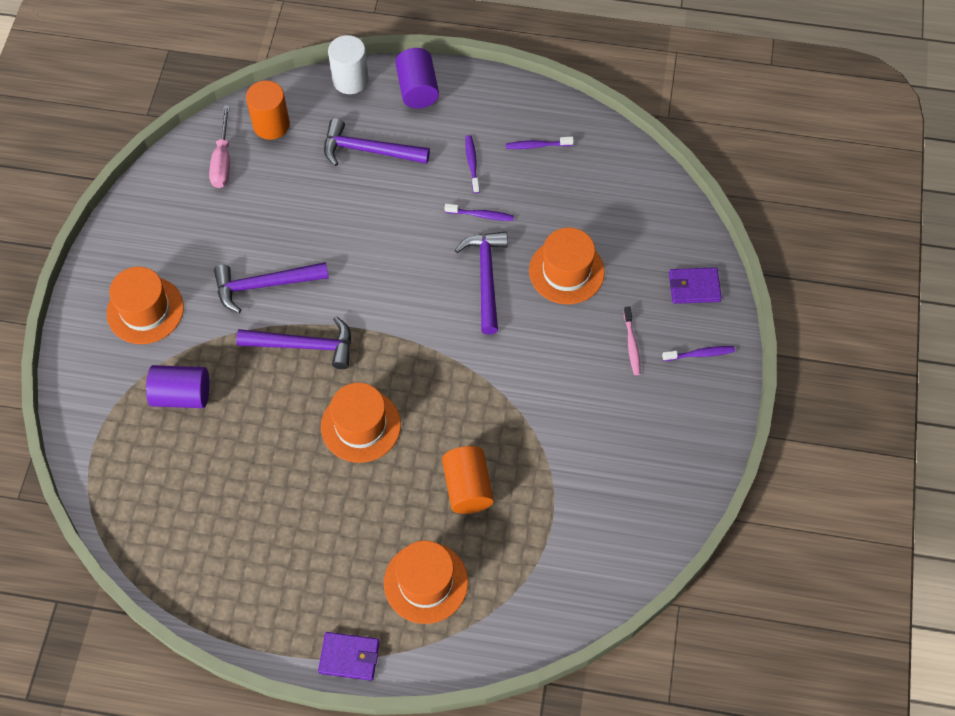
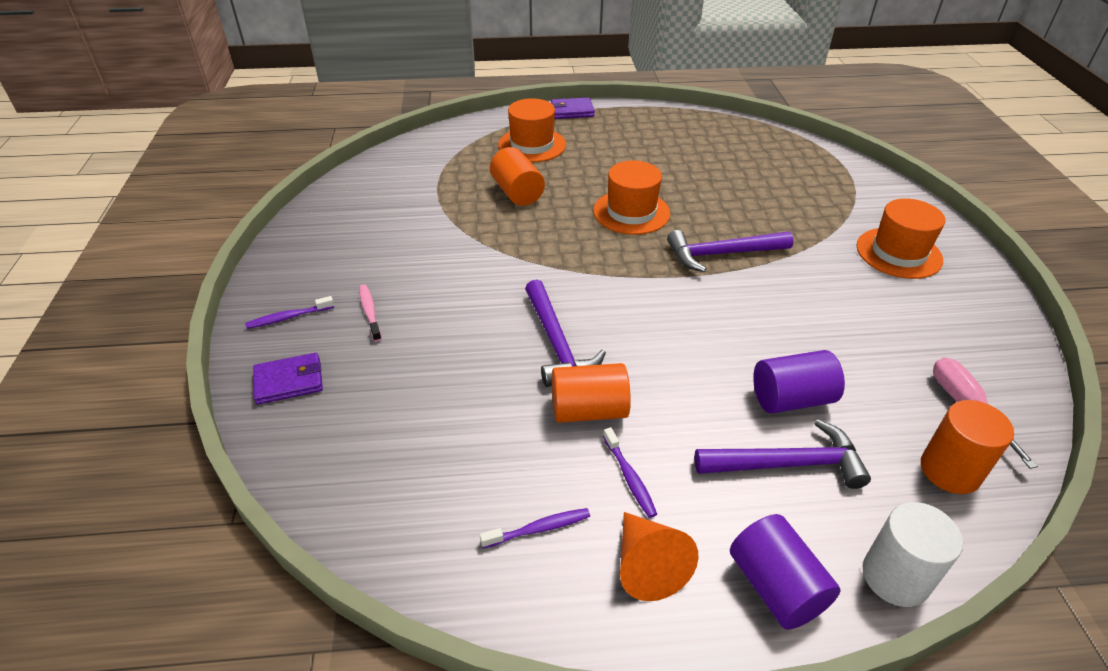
camera: 165 degrees right, 20 degrees down
(182, 395) = (805, 205): purple cylinder -> purple cylinder (791, 399)
(264, 285) = (800, 292): purple hammer -> none
(481, 215) = (589, 410): purple toothbrush -> orange cylinder
(482, 113) = (647, 565): none -> orange cone
(566, 271) = (458, 368): orange hat -> none

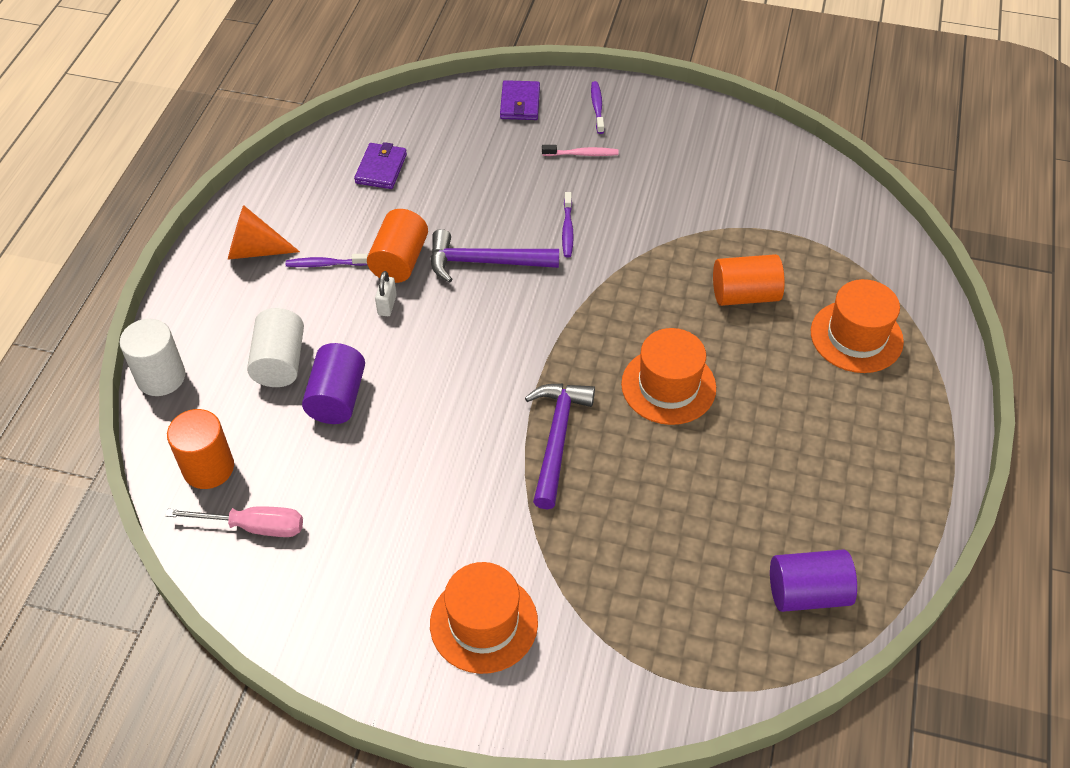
camera: 110 degrees right, 10 degrees up
(539, 529) = (314, 206): purple toothbrush -> purple toothbrush (567, 230)
(572, 111) = (948, 407): purple wallet -> purple wallet (381, 169)
(655, 400) = (387, 305): none -> white padlock
(775, 587) = (199, 309): purple cylinder -> purple cylinder (807, 593)
(787, 463) = (280, 362): purple hammer -> white cylinder

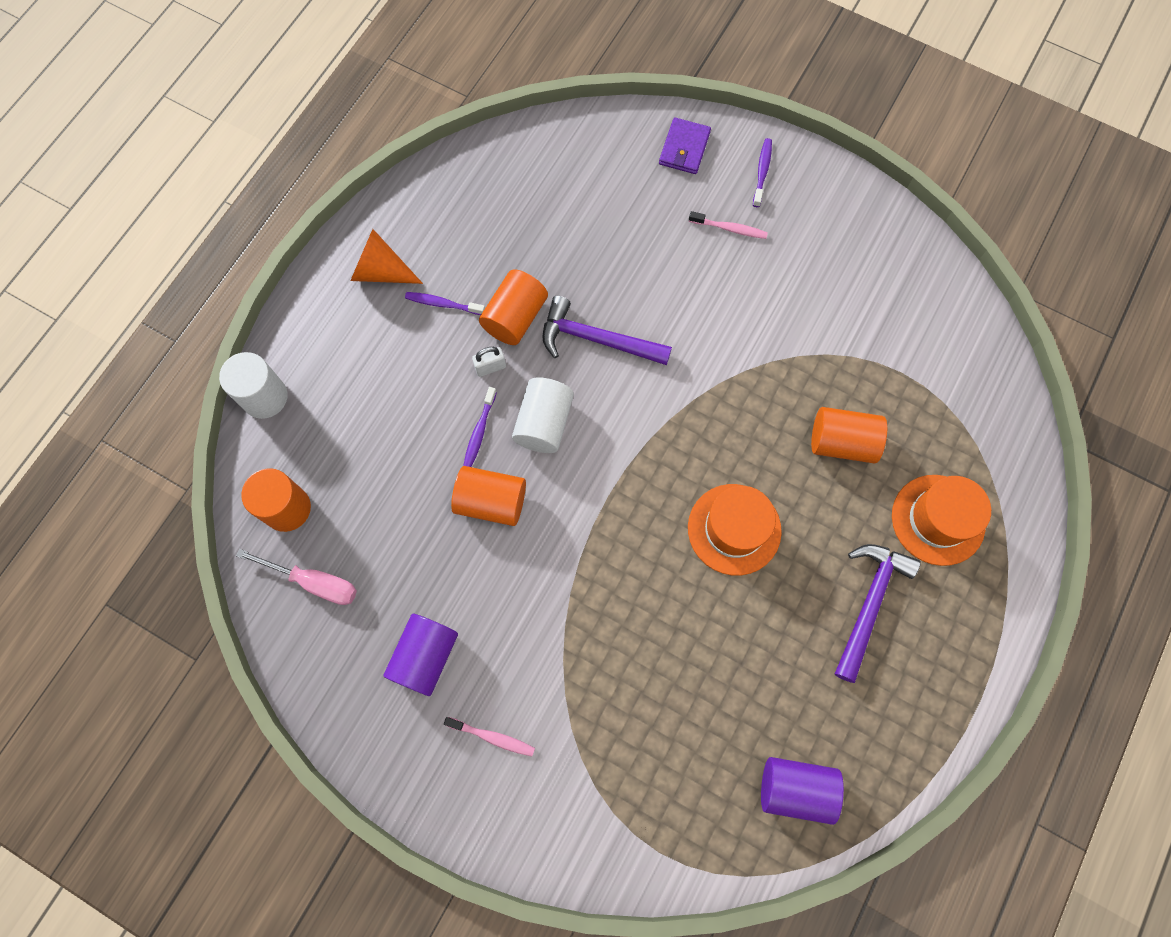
camera: 15 degrees right, 20 degrees up
(280, 362) = (376, 408): white cylinder -> white cylinder (544, 423)
(337, 398) = (419, 462): purple cylinder -> purple cylinder (425, 656)
(381, 169) = (524, 200): purple wallet -> none
(387, 305) = (490, 367): white padlock -> white padlock turned 45 degrees clockwise
(421, 415) = (491, 501): none -> orange cylinder
(483, 623) = (492, 737): orange hat -> pink toothbrush
(556, 439) = (611, 560): purple hammer -> purple hammer (869, 604)
(567, 230) = (688, 320): purple toothbrush -> purple toothbrush (479, 432)

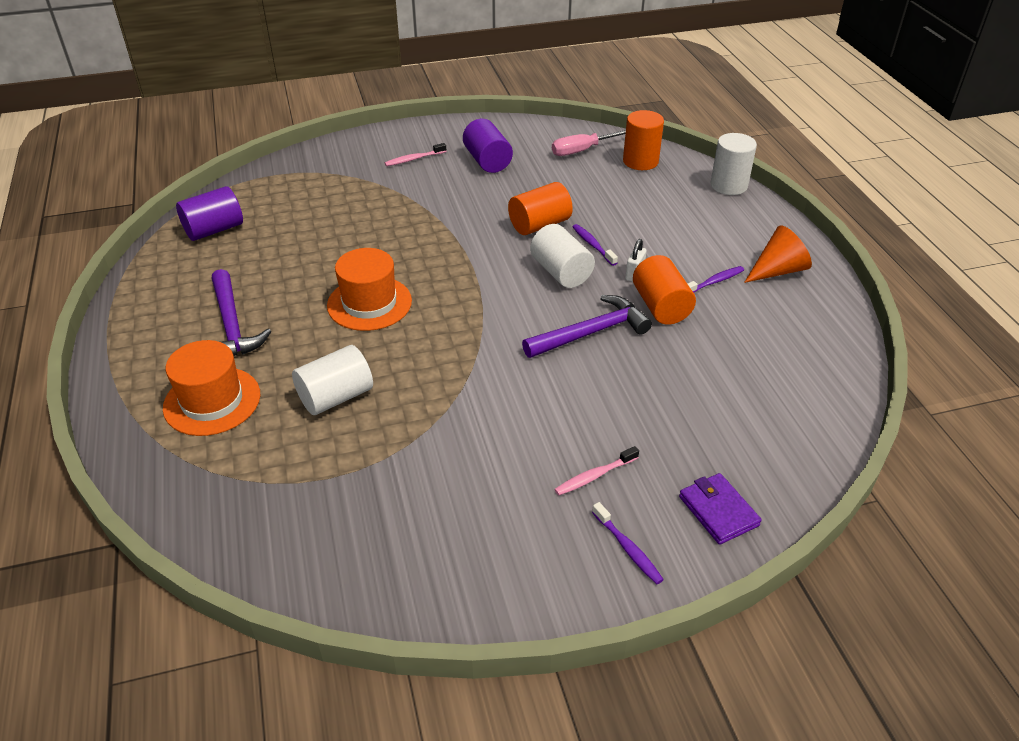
camera: 135 degrees right, 30 degrees down
(842, 442) = (336, 397): orange cylinder -> white cylinder

